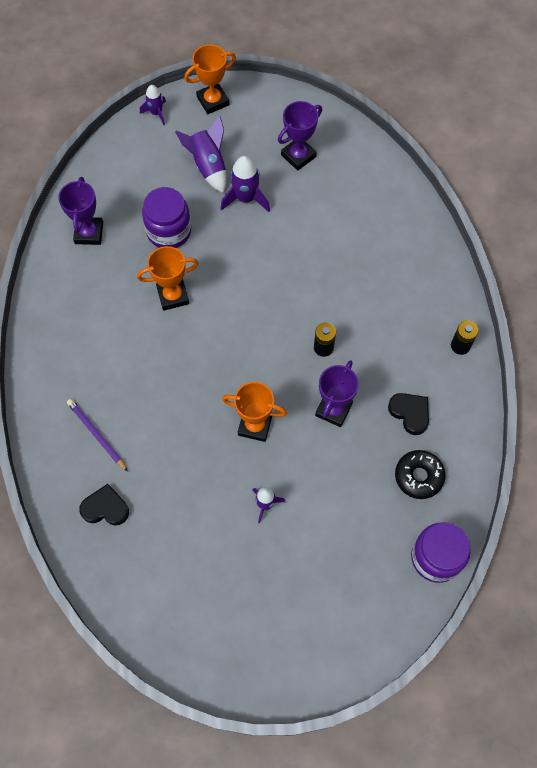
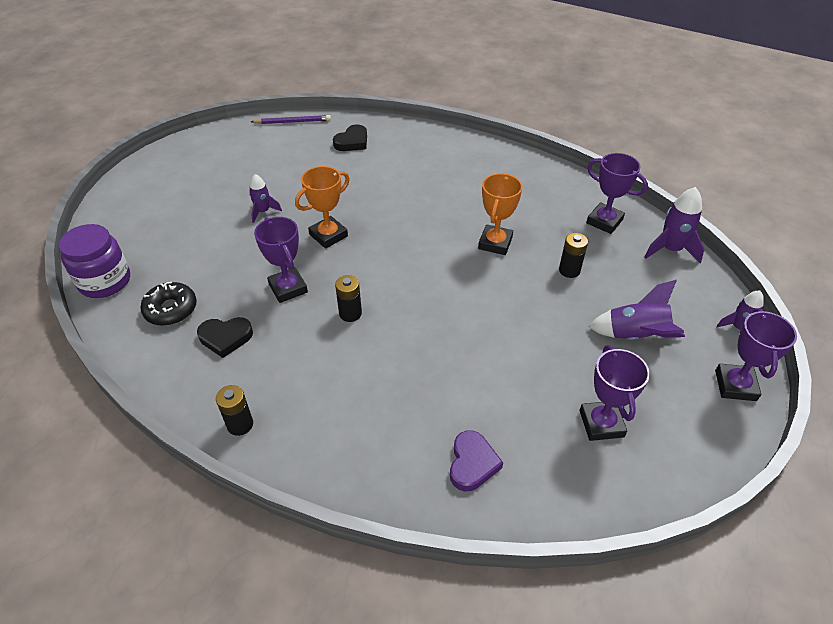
camera: 125 degrees right, 20 degrees down
(97, 435) = (410, 158): purple pencil -> purple pencil (292, 122)
(169, 231) = (569, 270): purple jar -> black battery
(213, 101) = (735, 385): orange trophy -> purple trophy
(246, 198) = (570, 345): purple rocket -> purple rocket (670, 249)
(379, 205) = (472, 463): none -> purple heart

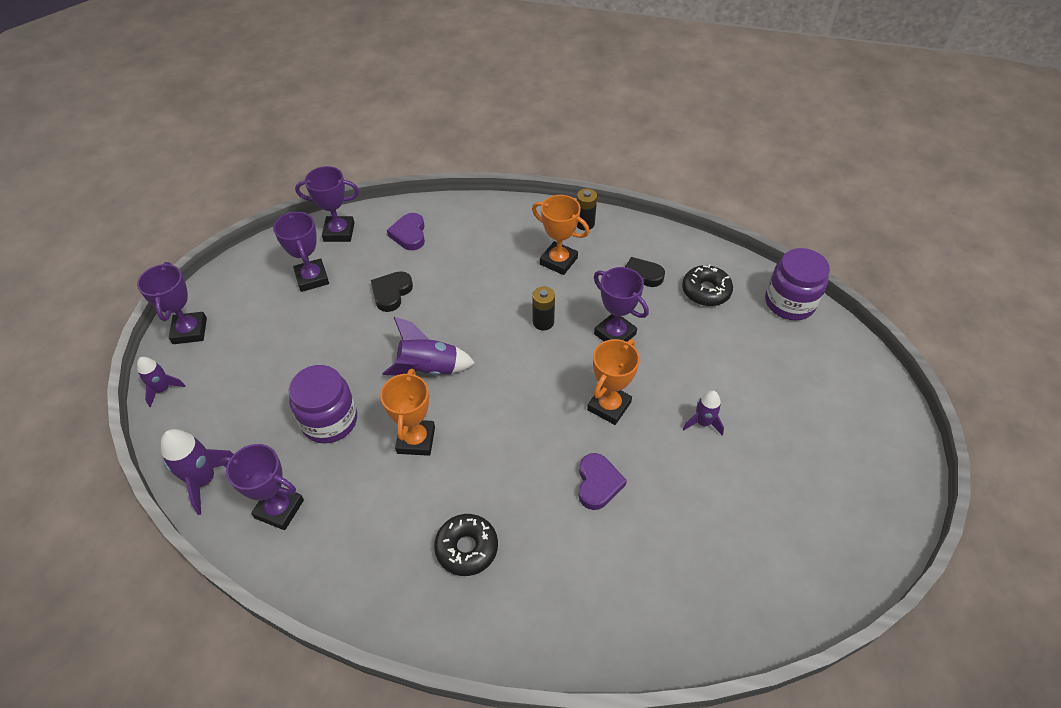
camera: 165 degrees right, 5 degrees up
(292, 122) = (784, 620): purple pencil -> none
(300, 378) = (558, 261): none -> orange trophy
(352, 142) = (665, 592): black heart -> black heart (391, 293)
(364, 193) = (598, 483): none -> purple heart
(469, 179) = (467, 548): none -> black donut
(569, 270) = (329, 420): black battery -> purple jar
(570, 492) = (339, 232): none -> purple trophy
(635, 336) = (269, 358): purple rocket -> purple rocket (429, 369)

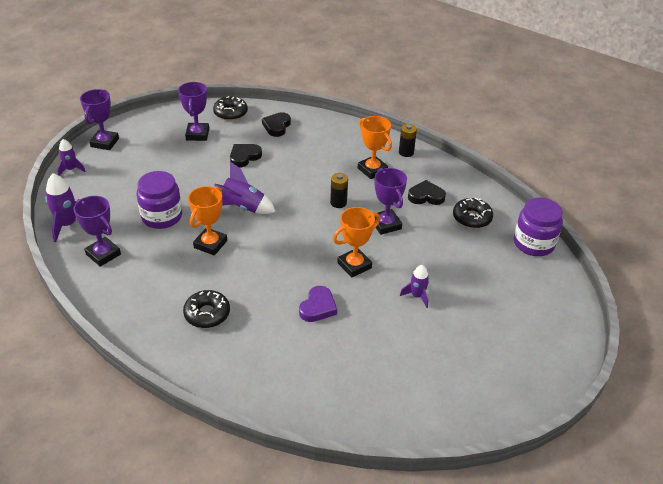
camera: 20 degrees right, 10 degrees down
(339, 232) = (230, 113): purple trophy -> black donut
(409, 234) = (277, 126): purple heart -> black heart

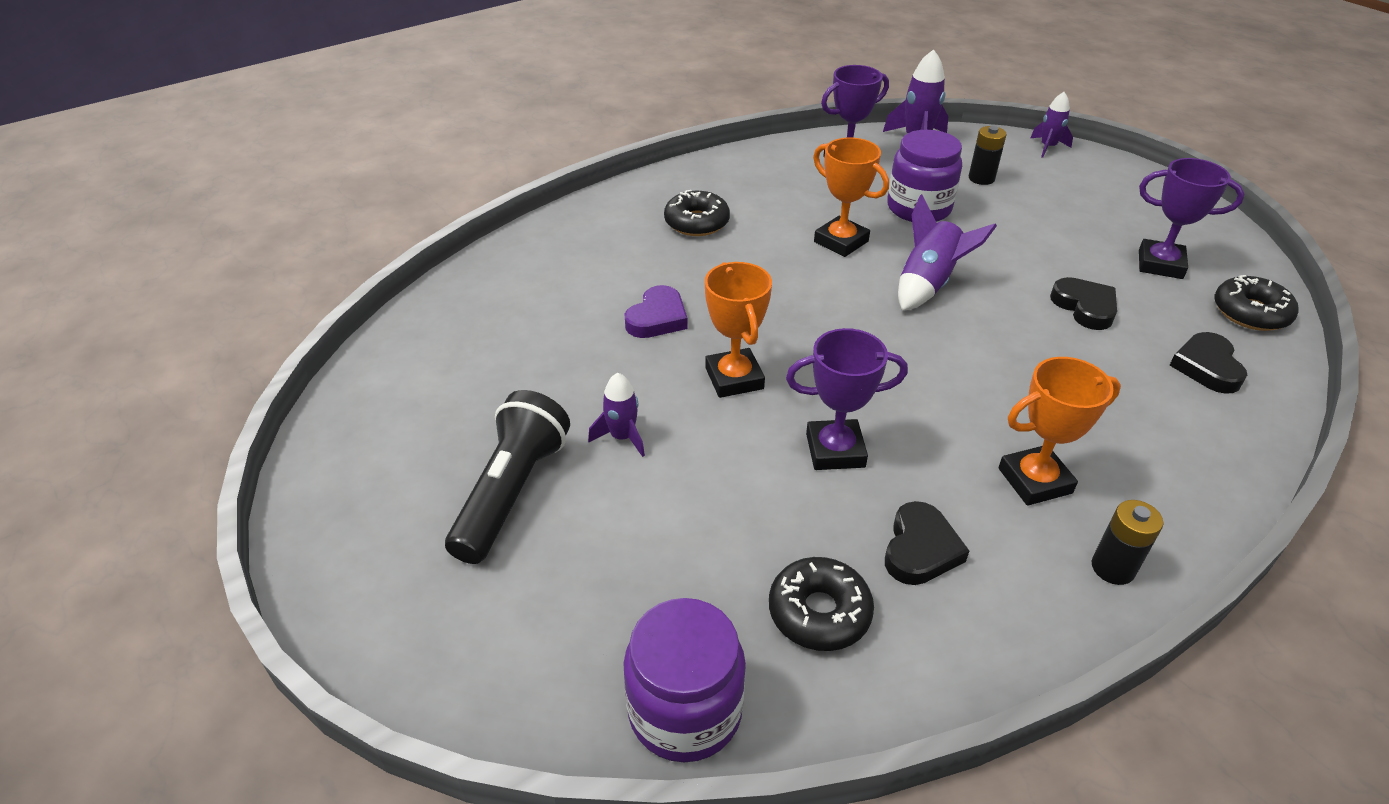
camera: 110 degrees right, 0 degrees up
(105, 143) = (1123, 176): purple trophy -> none
(277, 126) = (1207, 367): black heart -> black heart turned 120 degrees counterclockwise
(318, 307) = (657, 318): purple heart -> purple heart turned 105 degrees counterclockwise
(338, 203) = (920, 399): black battery -> black battery (981, 178)
(474, 325) = (511, 492): none -> black flashlight

